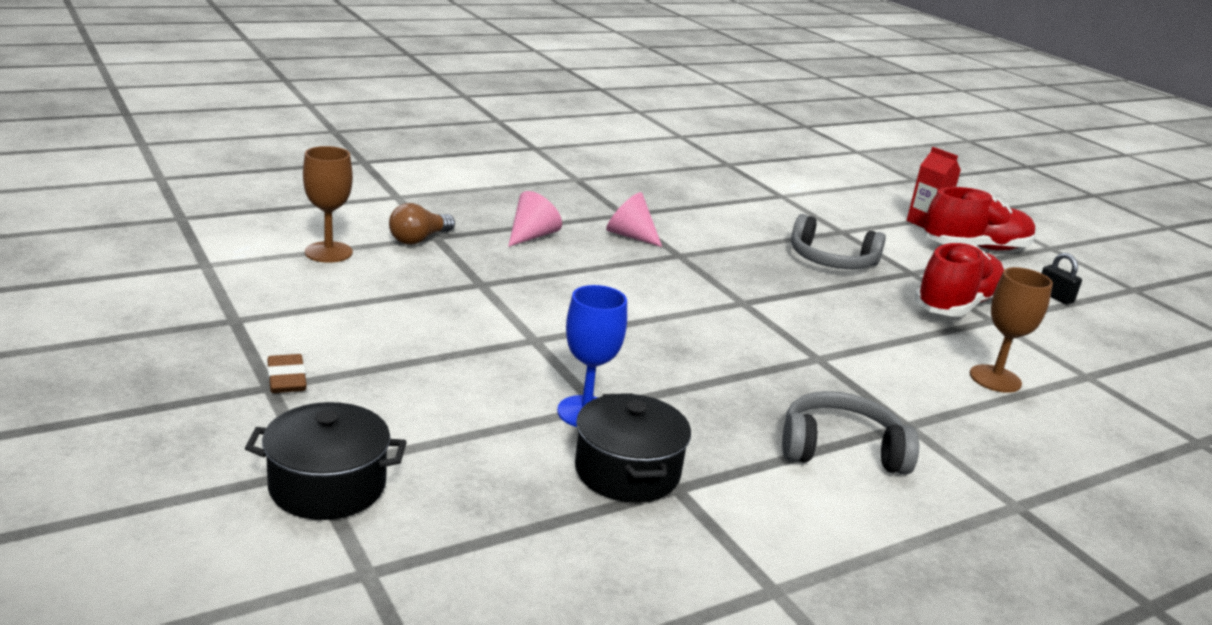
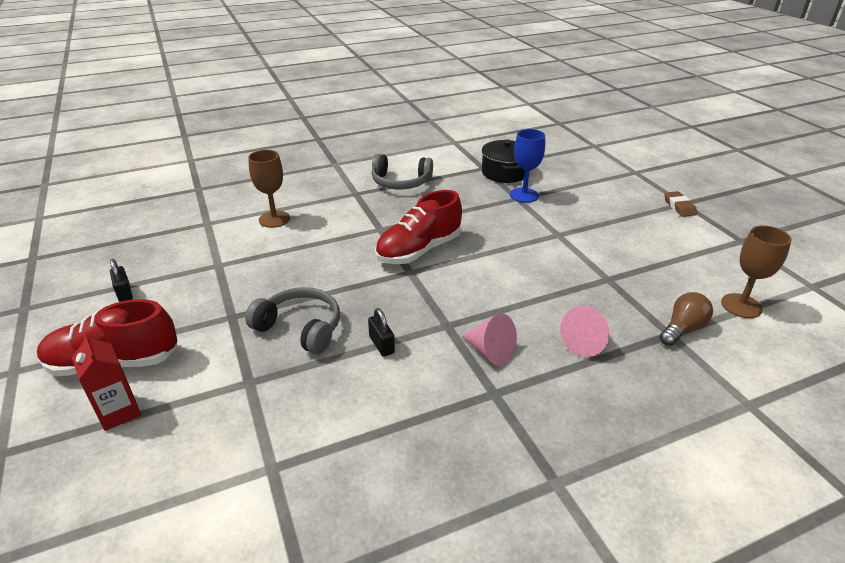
camera: 170 degrees left, 10 degrees up
(327, 486) = (625, 167): black pot -> none
(740, 245) = (381, 345): none -> black padlock
(956, 305) = (232, 278): red shoe -> red shoe (419, 250)

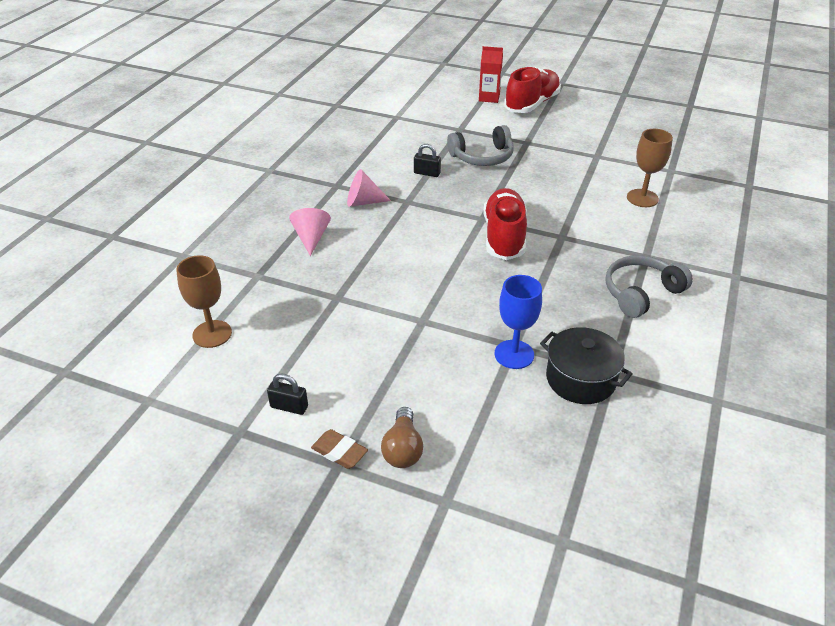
camera: 135 degrees right, 5 degrees up
(124, 293) = (601, 121): black padlock -> black padlock (289, 407)
(682, 329) = (251, 285): brown light bulb -> brown light bulb (403, 449)

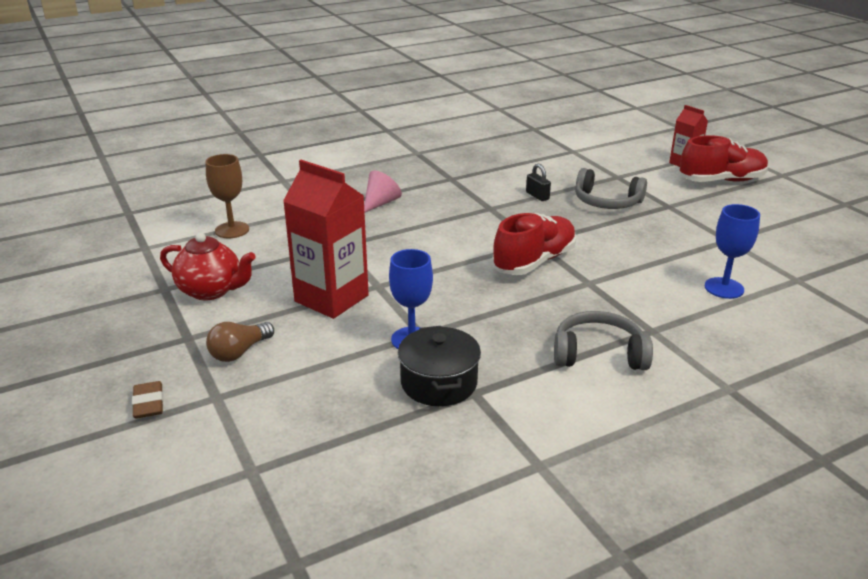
camera: 40 degrees right, 10 degrees down
(289, 407) = (211, 291): black padlock -> red teapot
(339, 452) = (200, 331): brown eraser -> brown eraser (148, 404)
(363, 202) = (454, 196): pink cone -> none
(403, 353) = (331, 298): none -> red carton
(642, 198) = (724, 288): brown goblet -> blue goblet

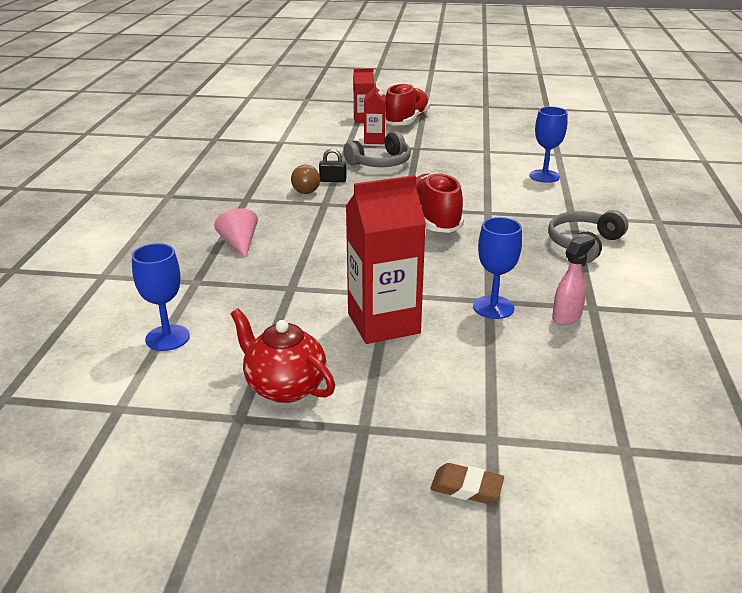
camera: 55 degrees left, 0 degrees up
(211, 291) = (284, 387): red teapot -> red teapot turned 105 degrees counterclockwise
(232, 230) = (167, 338): brown goblet -> blue goblet
(239, 352) = (424, 402): brown light bulb -> brown light bulb (304, 189)
(439, 383) = (567, 317): black pot -> pink spray bottle
(649, 183) = (374, 140): none -> red carton

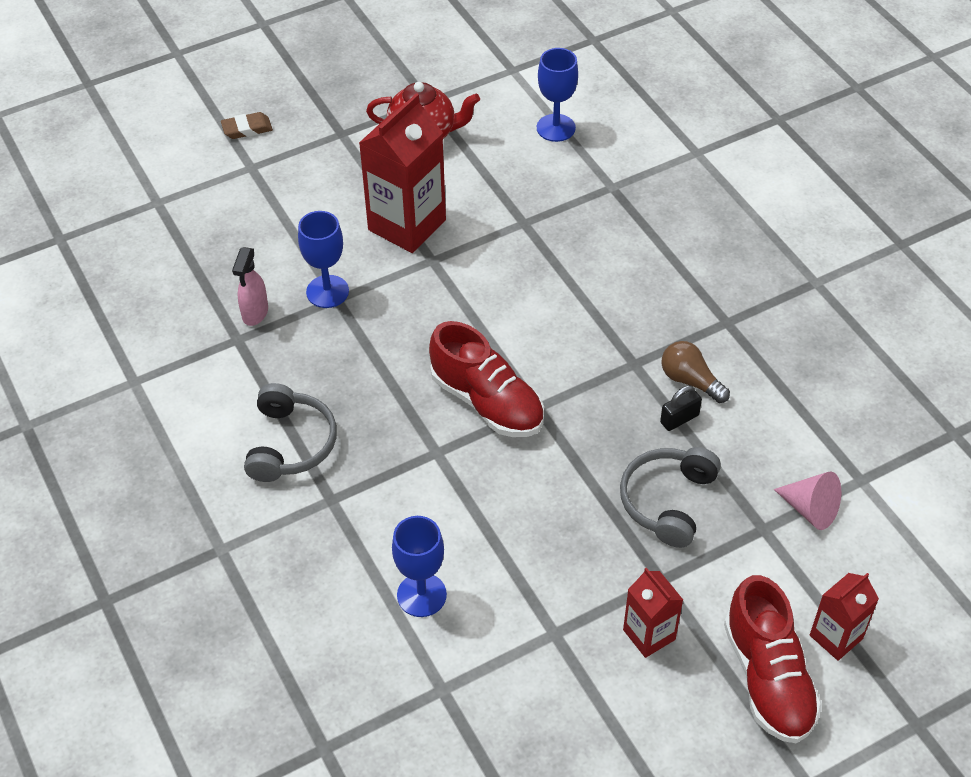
camera: 145 degrees right, 20 degrees up
(239, 244) = (639, 251): pink cone -> pink cone (810, 509)
(374, 140) = (743, 568): red carton -> red carton (649, 634)

